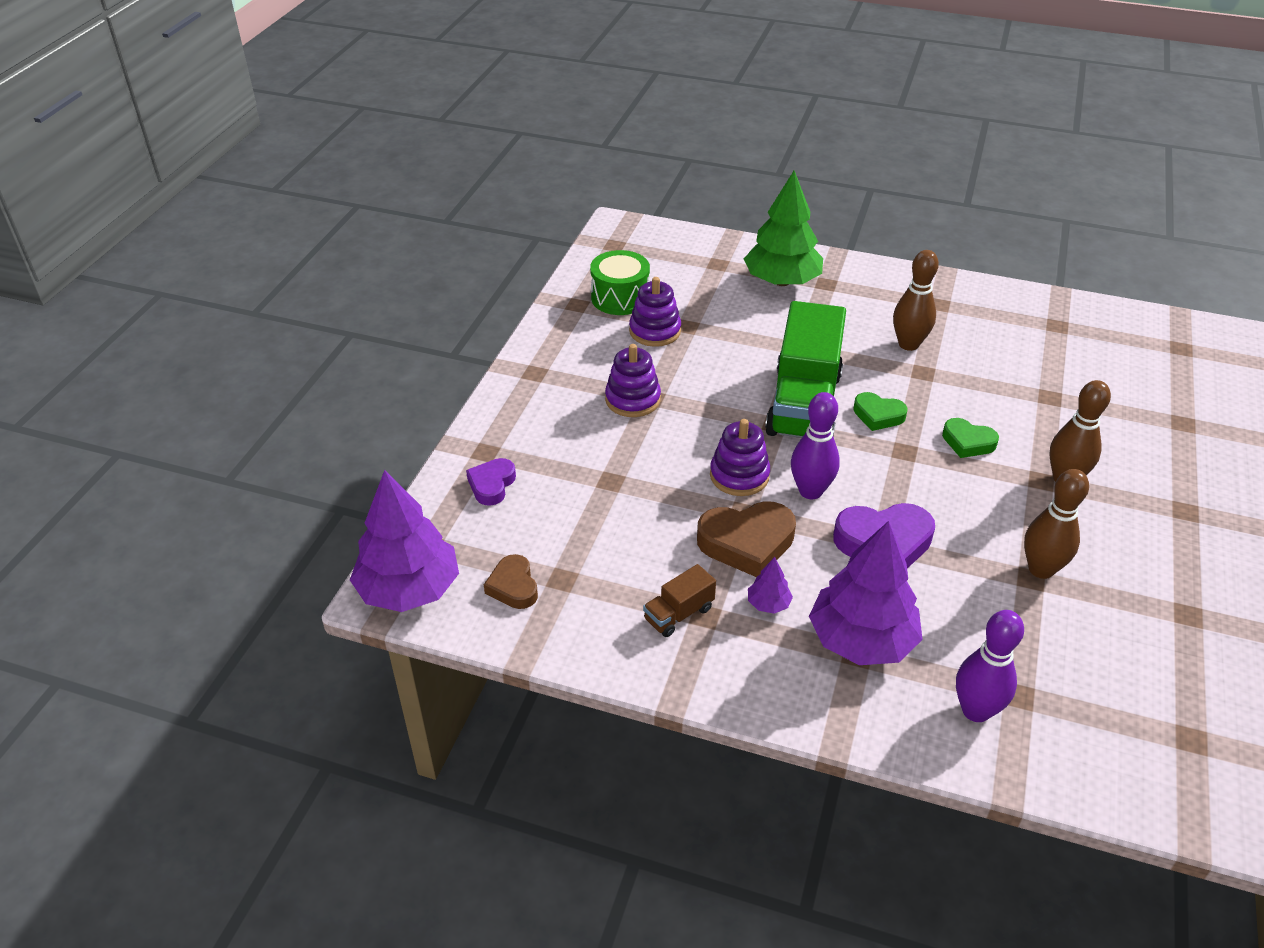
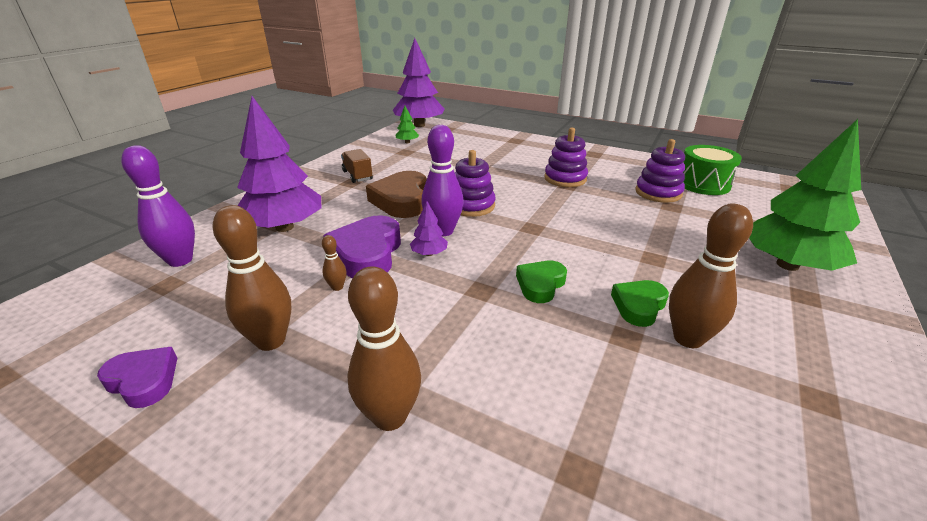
camera: 100 degrees right, 10 degrees down
(492, 485) = (486, 140): purple heart -> purple heart (143, 381)
(513, 586) = (407, 142): brown heart -> green tree
(768, 603) = (343, 201): purple tree -> purple tree (429, 253)
(803, 404) = (560, 245): green truck -> none
(950, 549) = (337, 287): none -> brown bowling pin
(968, 442) = (485, 341): green heart -> green heart (638, 306)

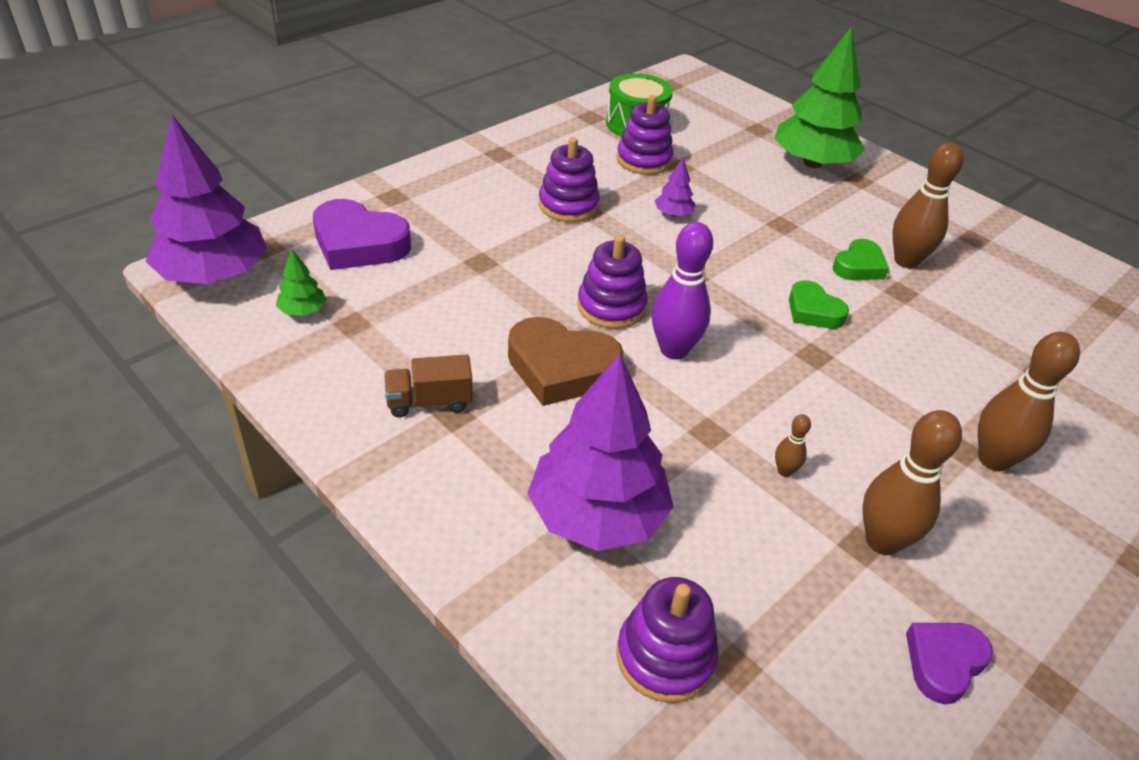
camera: 75 degrees left, 10 degrees up
(180, 260) = (665, 656): purple bowling pin -> purple stacking toy
(367, 253) = (710, 432): purple heart -> purple heart (359, 244)
(429, 253) = (727, 375): purple tree -> purple tree (673, 214)
(638, 306) = (859, 266): green heart -> green heart turned 105 degrees counterclockwise

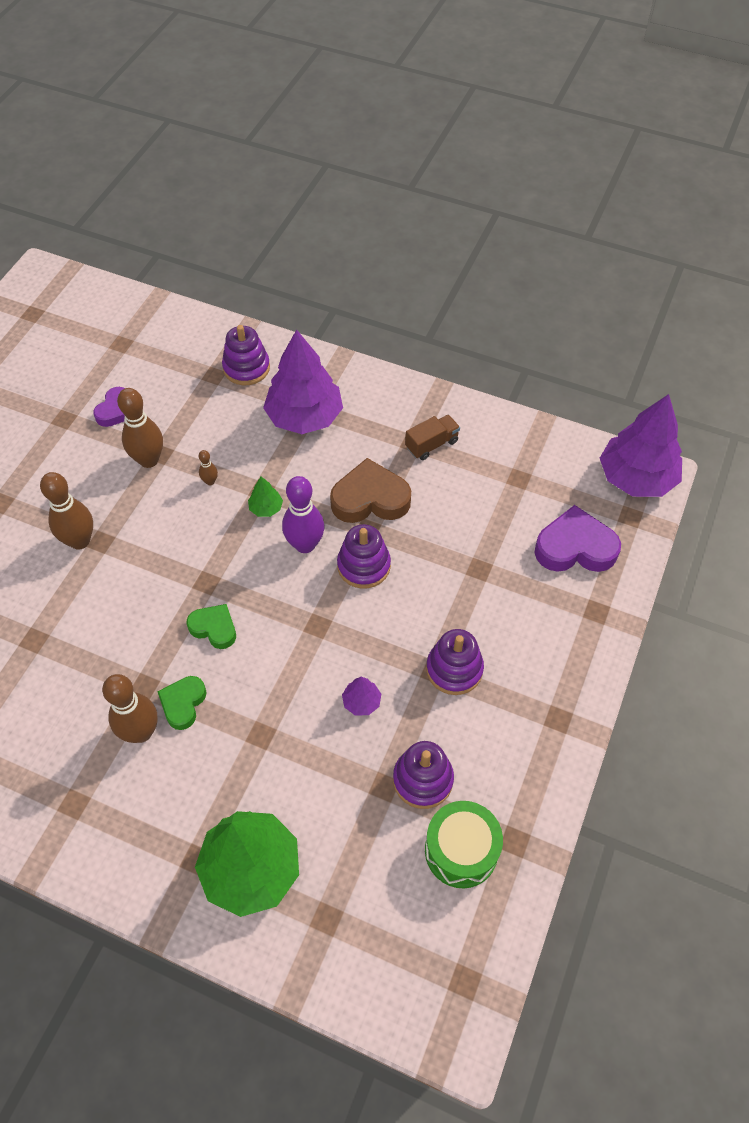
camera: 160 degrees right, 15 degrees up
(303, 311) = (556, 474): green tree -> green tree (266, 508)

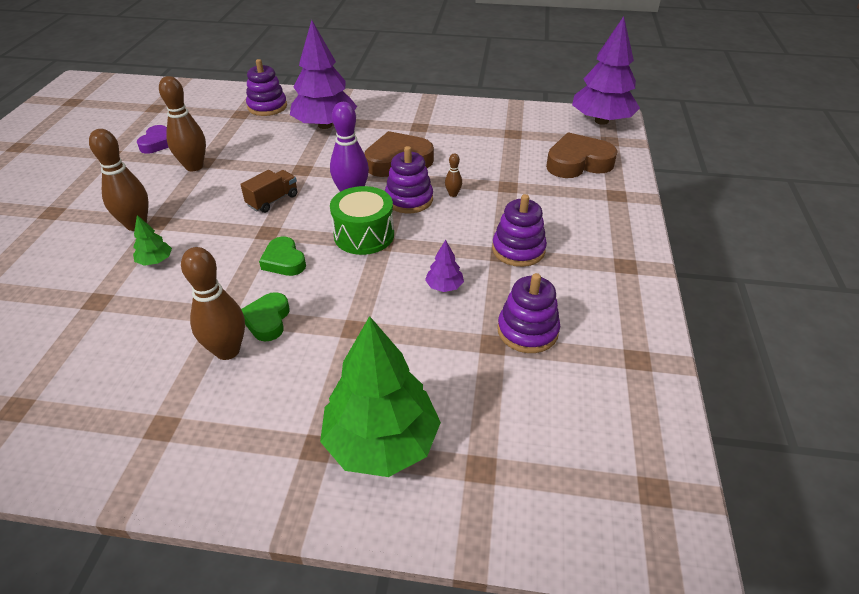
camera: 15 degrees left, 15 degrees down
(210, 481) = (254, 171): brown bowling pin -> brown bowling pin (453, 194)
(214, 628) = (284, 261): green heart -> green heart turned 135 degrees counterclockwise
(266, 508) = (309, 179): green tree -> green tree (155, 261)
(431, 444) = (435, 126): brown truck -> brown truck (272, 200)
(461, 850) = (591, 378): green drum -> green drum (364, 235)
(575, 547) = (578, 163): purple heart -> brown heart

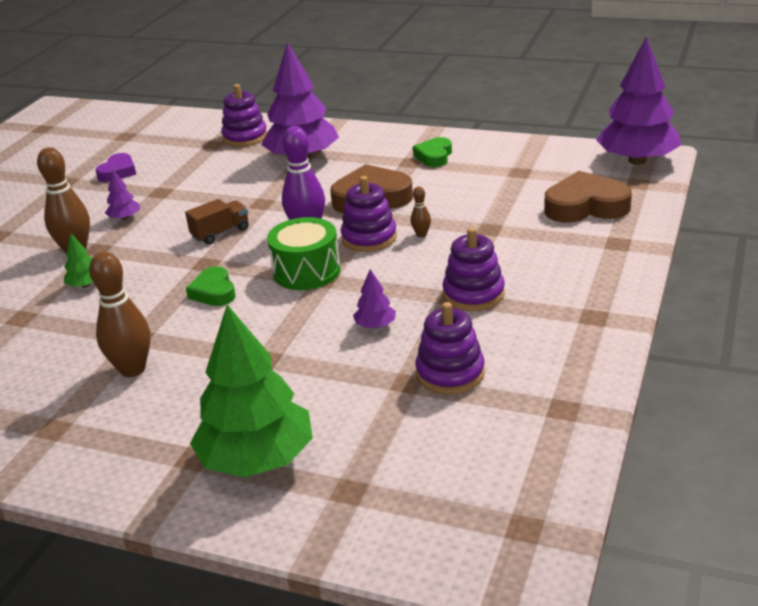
camera: 15 degrees right, 10 degrees down
(176, 189) = (124, 218): none -> purple tree
(194, 166) = (149, 196): brown bowling pin -> none
(267, 320) = (180, 345): green heart -> green heart (434, 156)

